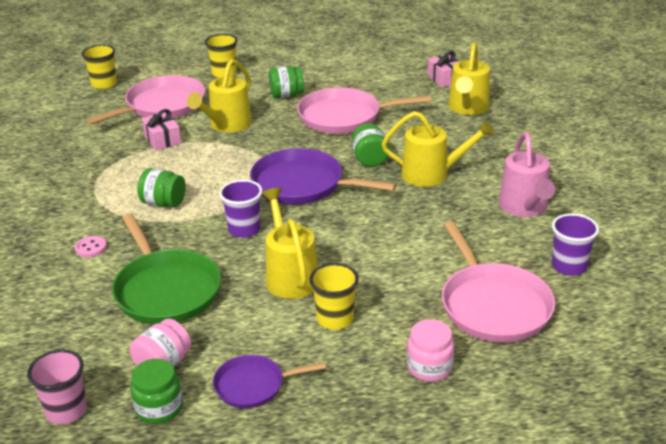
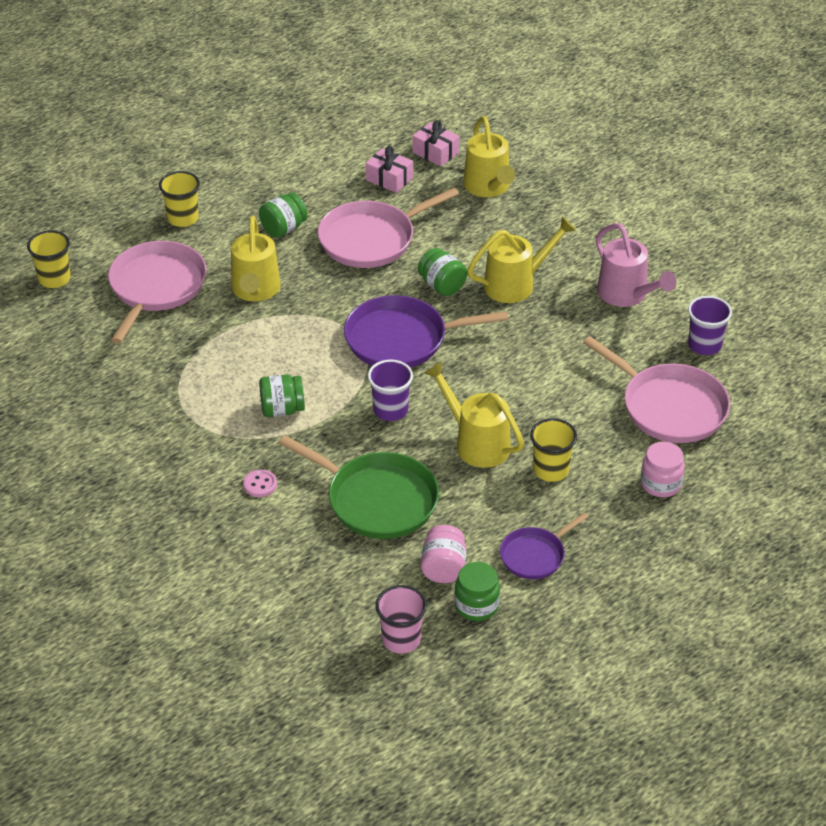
camera: 30 degrees left, 10 degrees up
(162, 139) = (202, 332): pink gift -> pink gift (389, 179)

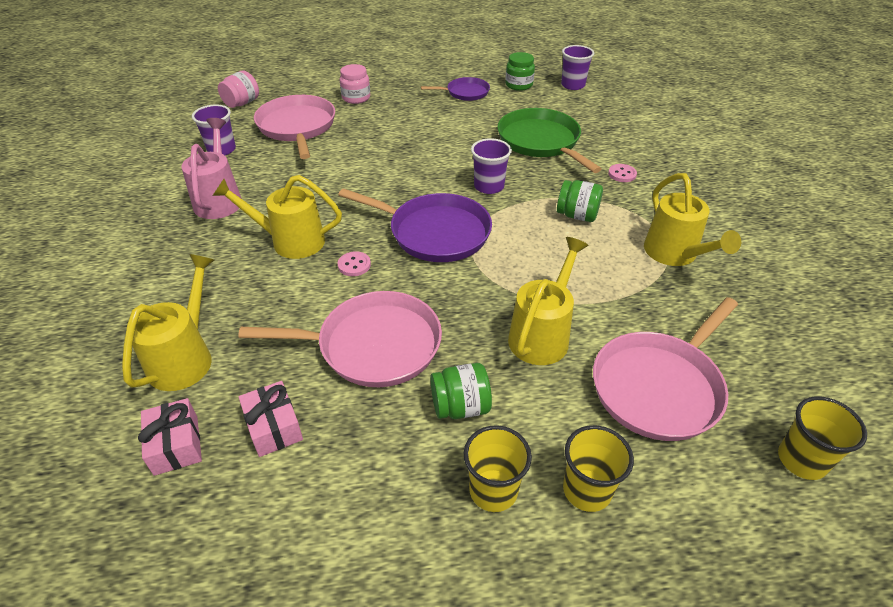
camera: 150 degrees left, 0 degrees up
(401, 639) = (573, 85): pink cup -> purple cup
(442, 286) = (354, 265): green jar -> pink button
(443, 568) = (524, 102): pink jar -> pink jar (242, 103)
(476, 443) = (445, 149): yellow watering can -> yellow watering can (675, 255)
(551, 470) = (412, 122): yellow cup -> yellow cup (493, 490)

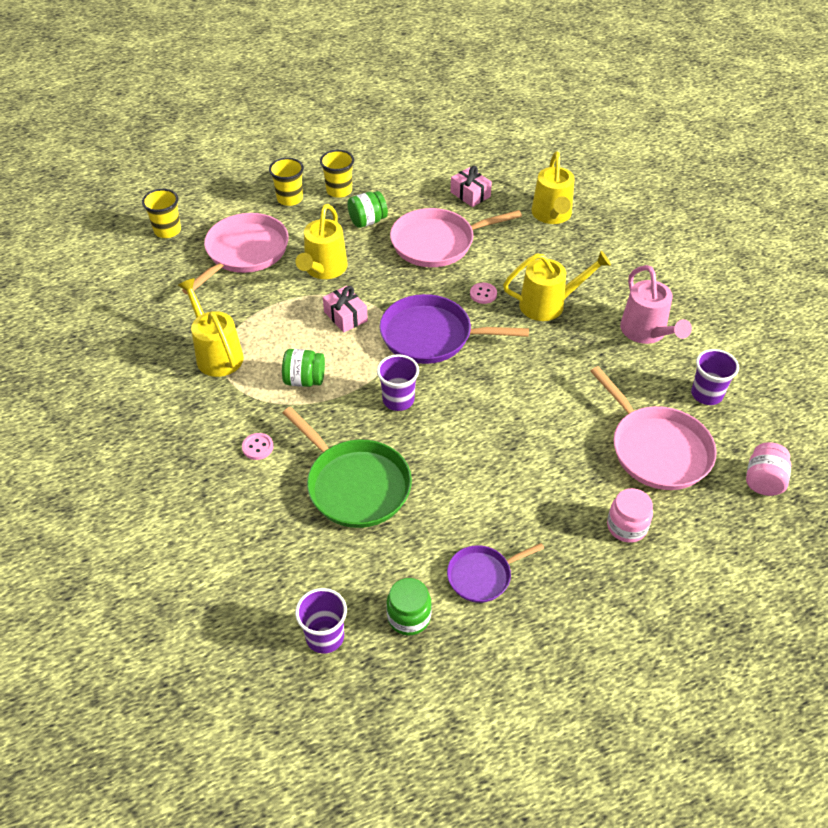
camera: 165 degrees right, 5 degrees up
(176, 445) = (516, 179): pink gift -> pink gift (345, 316)

